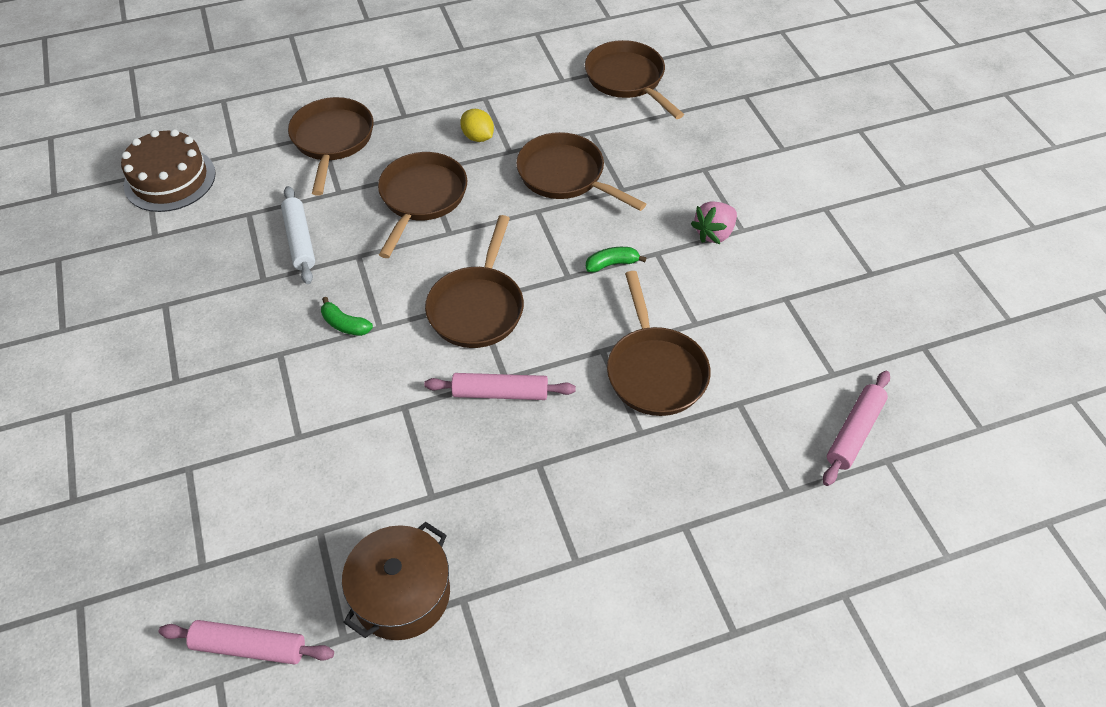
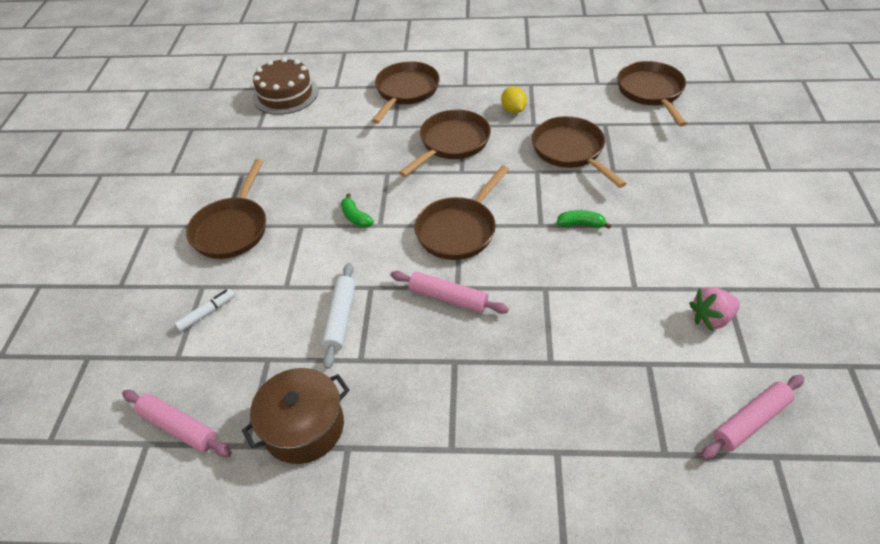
camera: 25 degrees right, 5 degrees down
(212, 499) = (207, 313): none -> white marker
(299, 240) = (351, 152): white rolling pin -> white rolling pin (340, 318)
(654, 371) = (583, 316): brown pan -> brown pan (232, 229)
(714, 233) = (680, 221): pink strawberry -> pink strawberry (711, 318)

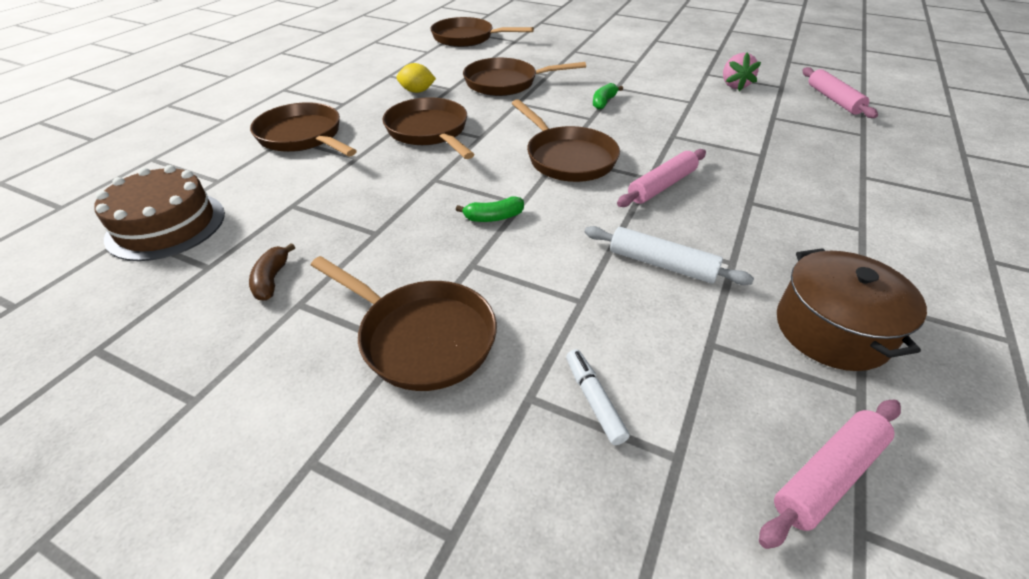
camera: 70 degrees left, 5 degrees down
(257, 154) = (272, 279): none -> brown banana

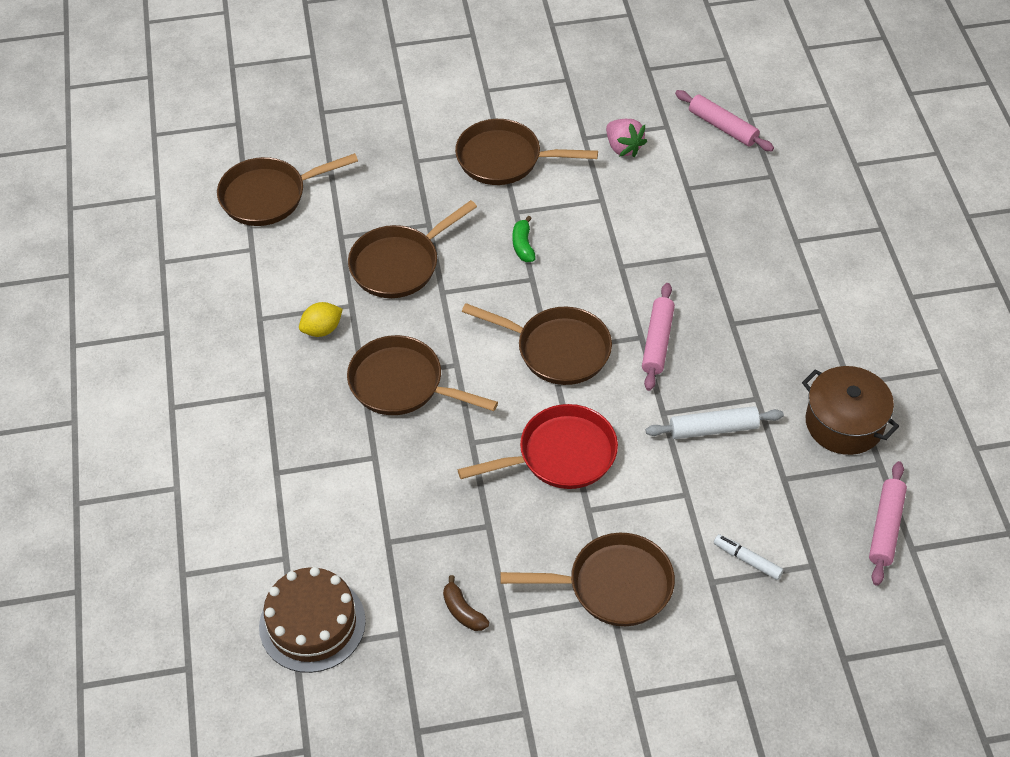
camera: 35 degrees left, 10 degrees up
(303, 137) = (290, 461): brown pan -> brown pan (505, 159)
(493, 217) = (560, 455): green banana -> red pan

